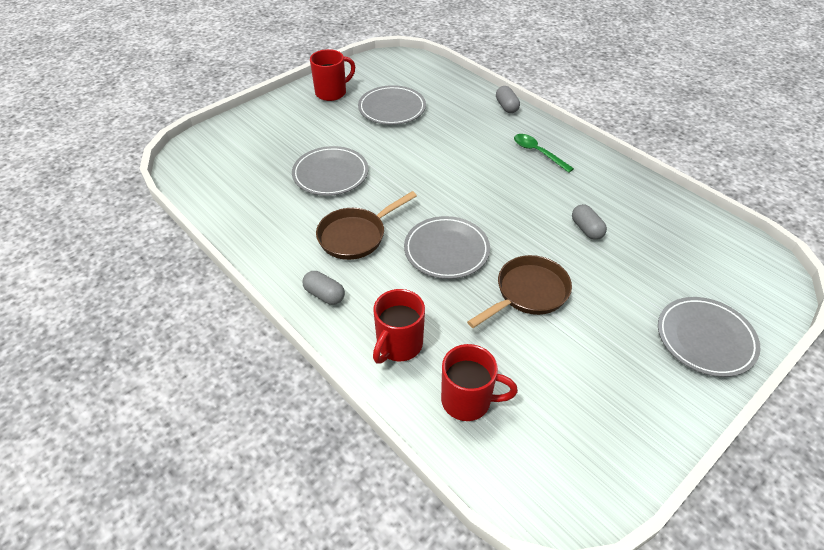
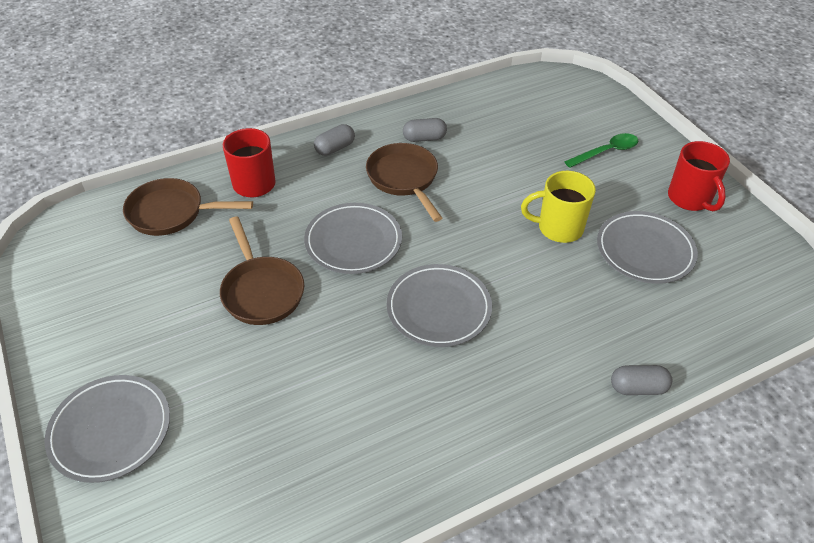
camera: 105 degrees right, 0 degrees up
(330, 174) = (512, 175): grey plate -> grey plate (438, 308)
(385, 145) = (558, 228): none -> yellow mug
(468, 401) = (171, 213): red mug -> brown pan
(538, 153) = (507, 388): green spoon -> green spoon (606, 152)
(586, 229) = (331, 384): grey capsule -> grey capsule (424, 138)

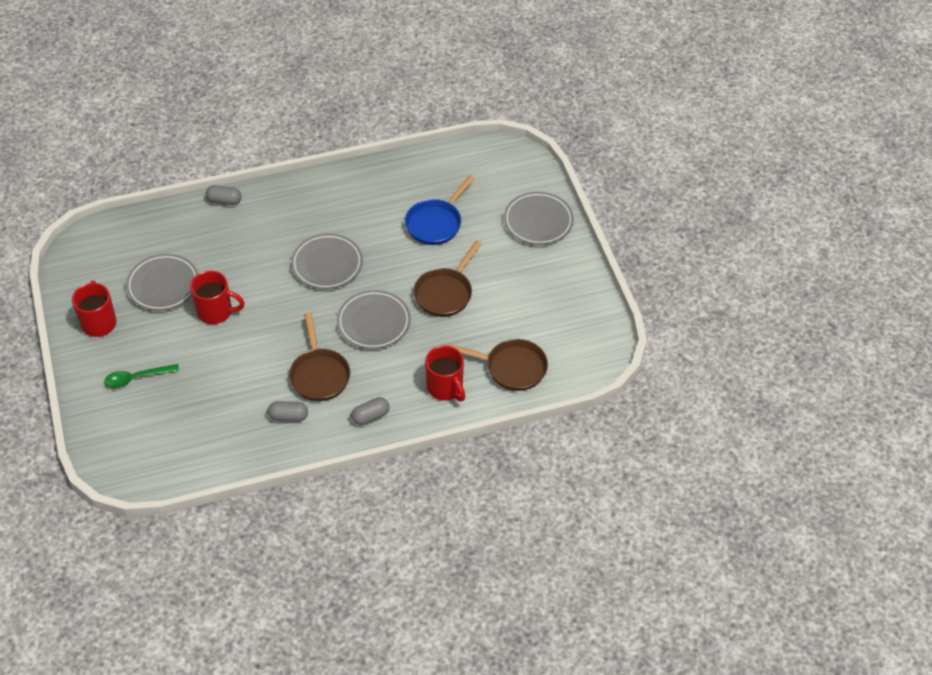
camera: 170 degrees left, 5 degrees up
(261, 291) = (445, 293): brown pan -> brown pan turned 135 degrees counterclockwise
(286, 400) = (436, 223): none -> blue pan
(558, 228) = (216, 312): yellow mug -> red mug

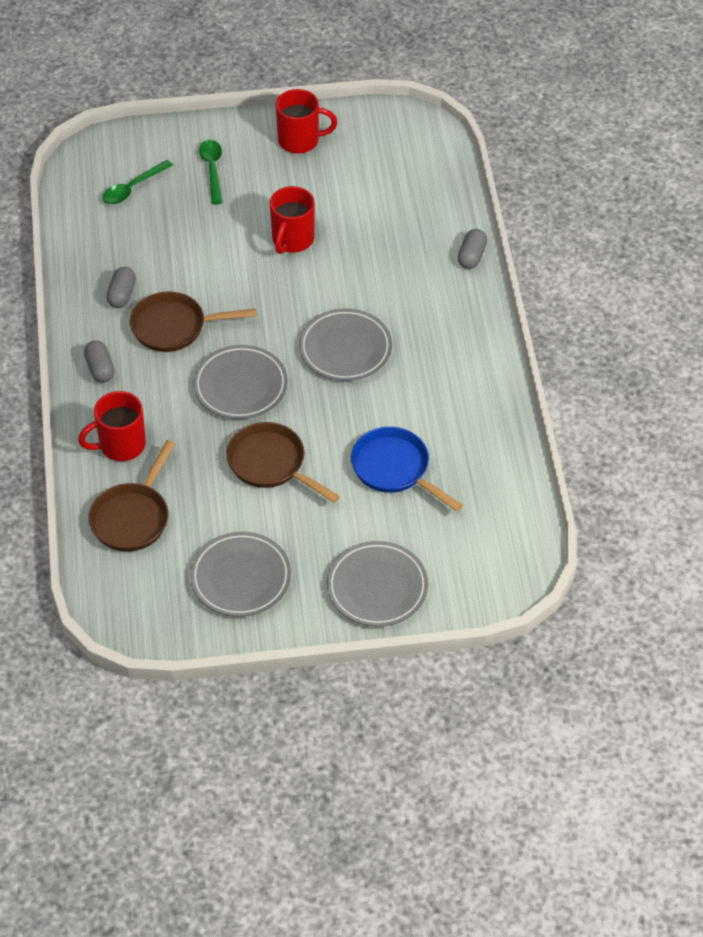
camera: 100 degrees right, 0 degrees up
(162, 432) = (133, 188): none -> green spoon
(163, 285) = (344, 195): grey plate -> grey plate (240, 577)

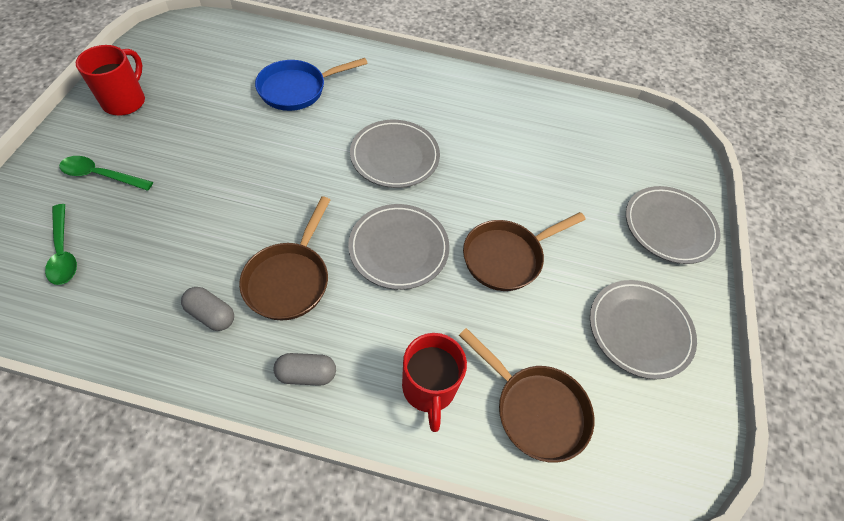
camera: 75 degrees left, 5 degrees up
(292, 240) = (242, 148): red mug -> none
(394, 469) = (544, 171): blue pan -> blue pan (297, 89)
(472, 256) = (342, 50): grey capsule -> none

